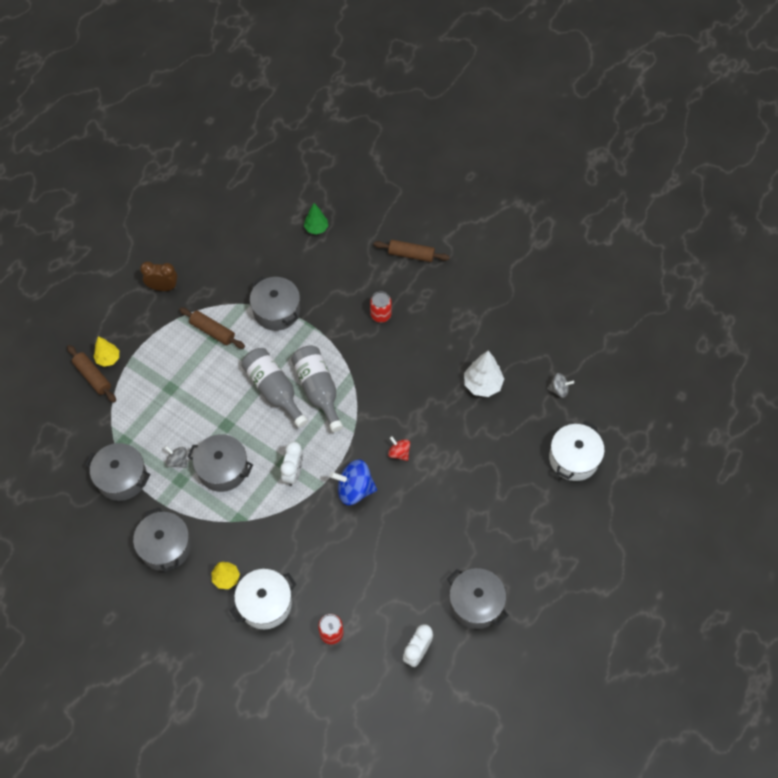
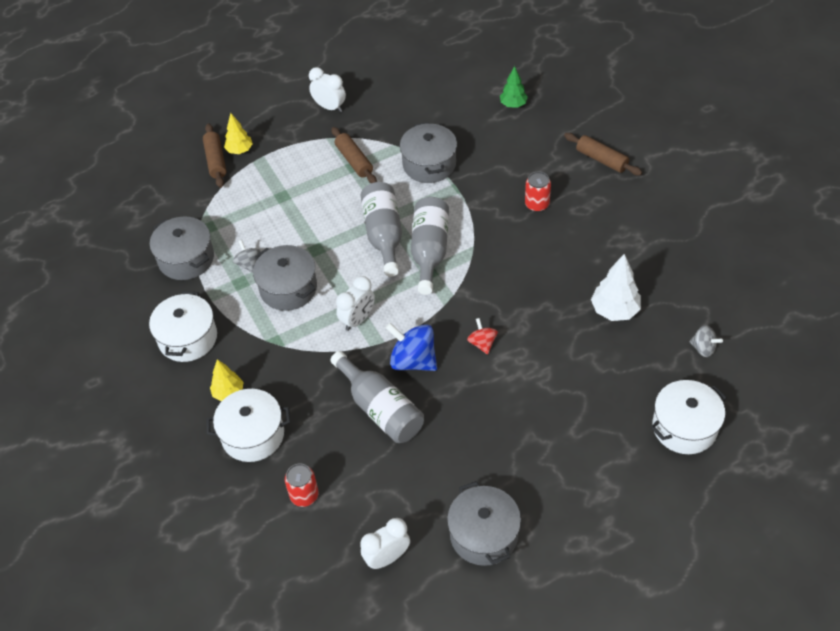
camera: 30 degrees right, 10 degrees down
(163, 287) = (329, 107): brown clock -> white clock
(165, 546) = (188, 338): grey pot -> white pot
(351, 539) = (380, 408): none -> grey bottle

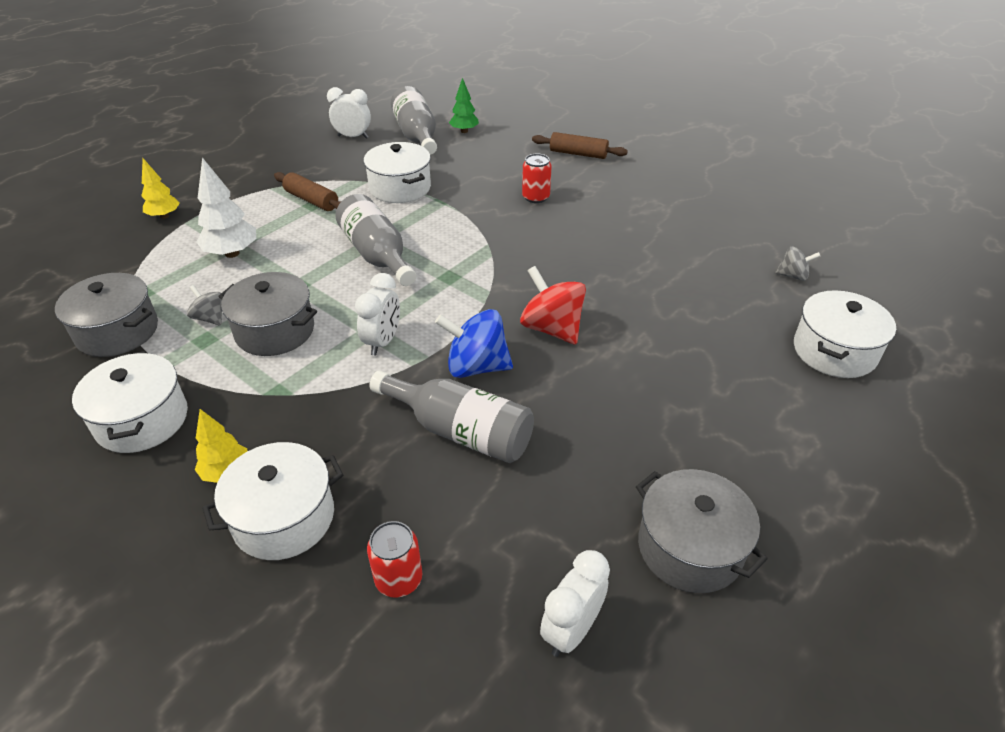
camera: 25 degrees left, 10 degrees down
(216, 160) = (135, 230): brown rolling pin -> none
(329, 107) = (264, 164): white clock -> white clock (353, 137)
(429, 164) = (400, 188): grey pot -> white pot
(429, 251) = (439, 258): grey bottle -> grey bottle (417, 135)
(482, 343) = (552, 328): red spinning top -> red spinning top, size x1.79
(614, 310) = (678, 265): white tree -> white tree (232, 253)

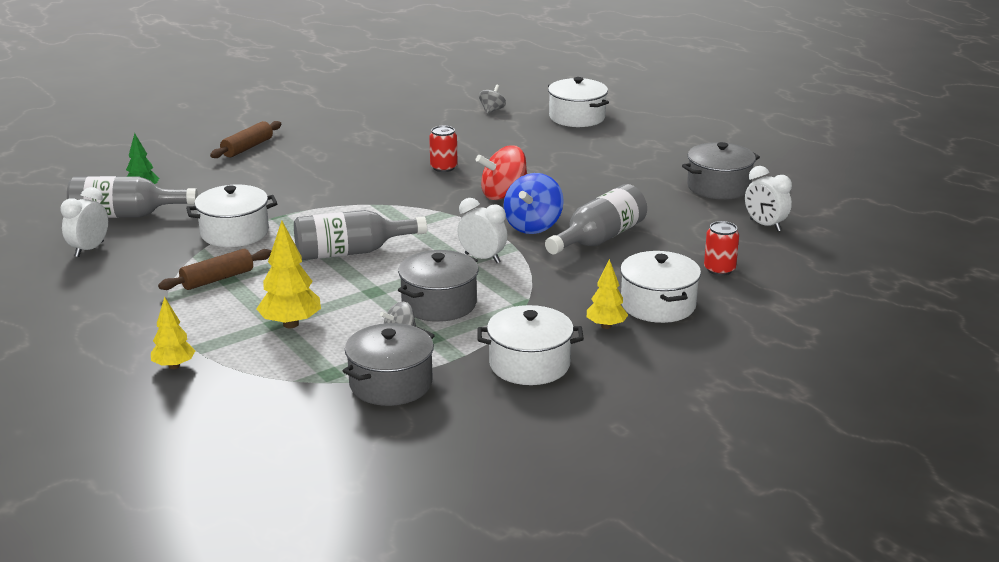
camera: 75 degrees left, 15 degrees down
(232, 253) = (291, 324): white tree -> yellow tree
(536, 197) = (309, 175): red can -> red can (443, 167)

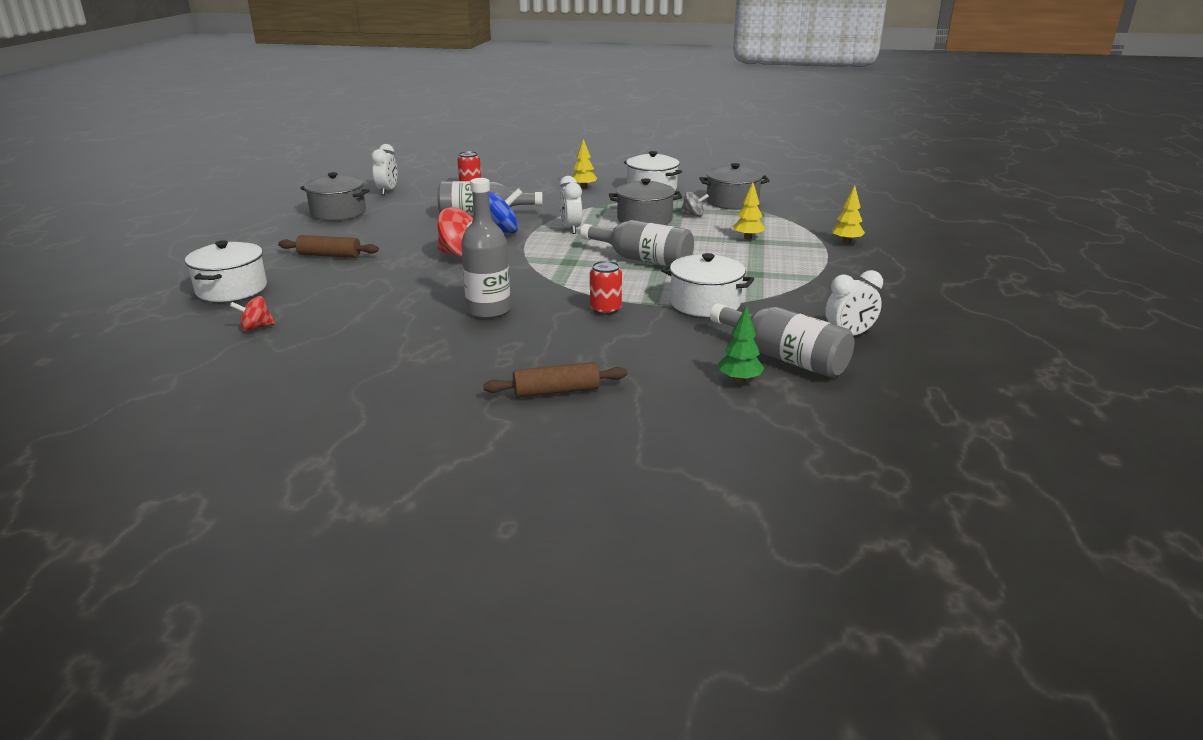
camera: 135 degrees left, 0 degrees up
(217, 279) = (763, 276): brown rolling pin -> brown rolling pin (329, 255)
(291, 324) = (748, 238): yellow tree -> yellow tree, size x0.65
(382, 168) = (488, 310): none -> grey bottle
(443, 167) = (445, 291): red can -> red can (605, 309)
(492, 110) = (256, 328): grey spinning top -> red spinning top
(658, 305) = (539, 186): white pot -> none

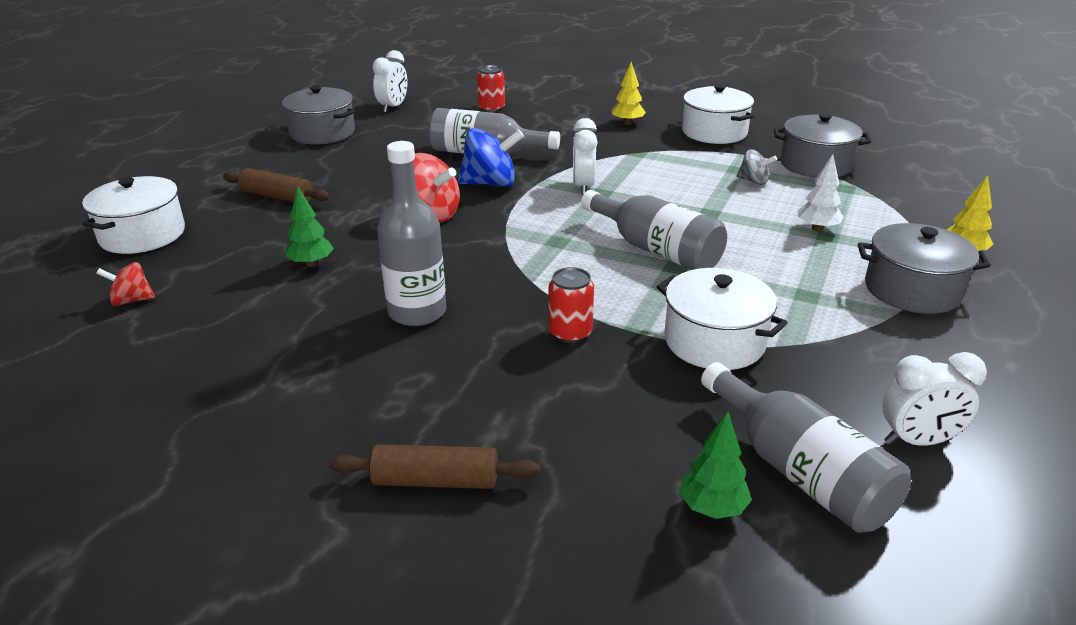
camera: 15 degrees right, 5 degrees up
(388, 292) = (311, 263): none -> green tree
(644, 219) = (685, 181): grey pot -> grey pot (912, 290)
(748, 238) = (817, 228): yellow tree -> white tree

